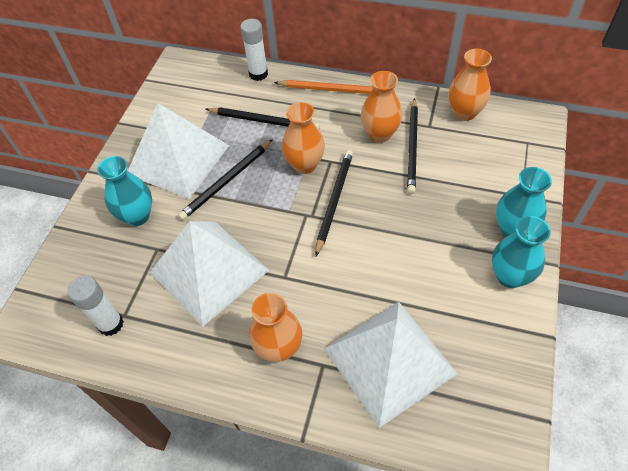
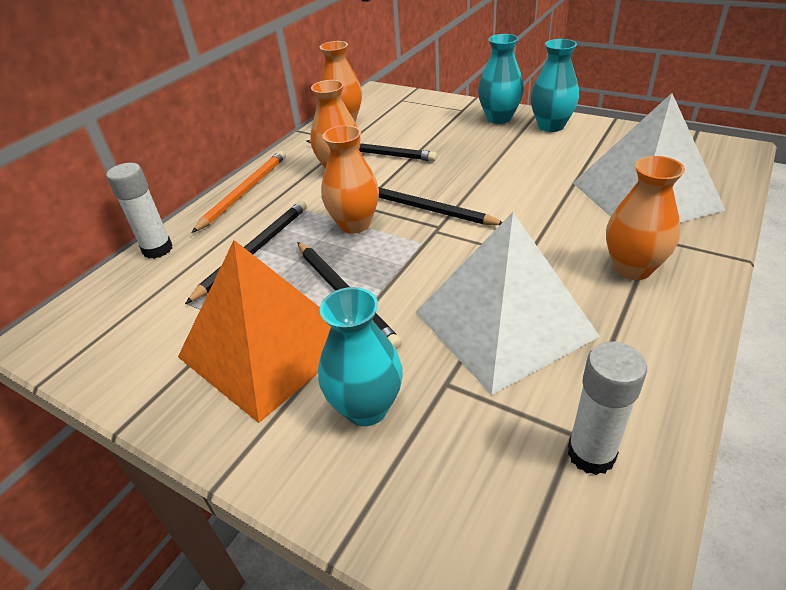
camera: 75 degrees left, 15 degrees down
(178, 159) = (269, 347): white pyramid -> orange pyramid

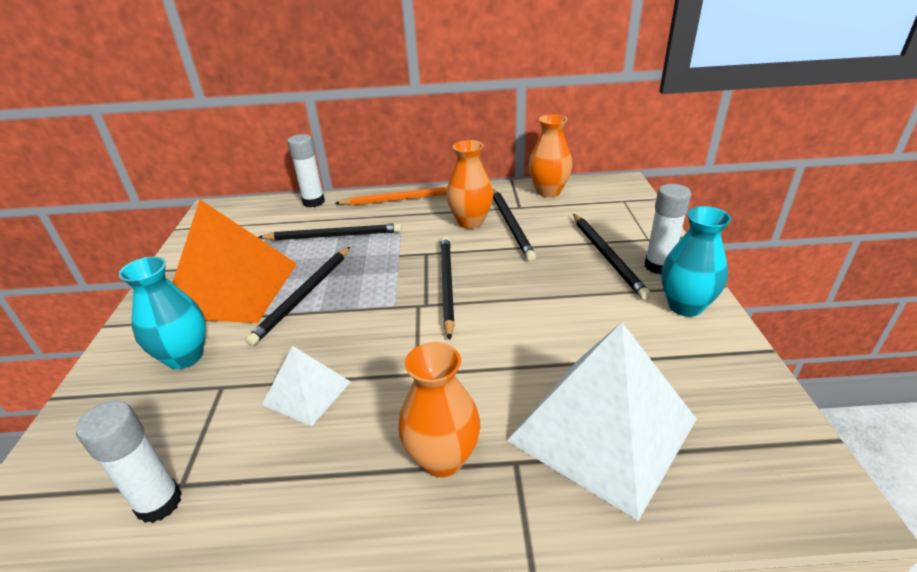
camera: 55 degrees right, 5 degrees down
(354, 224) = (397, 262): orange vase -> none
(466, 131) = (607, 256): none -> black pencil
(499, 118) = (658, 266): turquoise vase -> white glue stick
(504, 323) = (307, 393): white pyramid -> white pyramid, size x0.50

